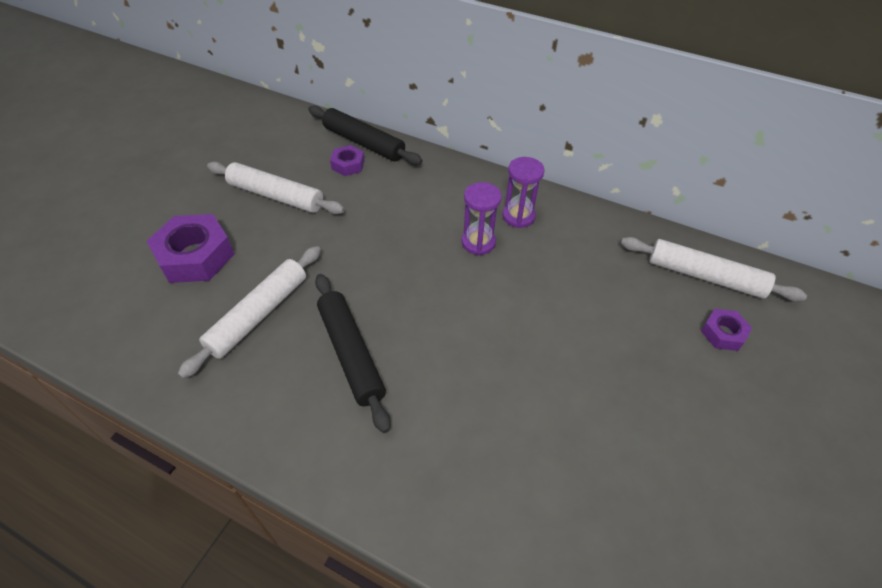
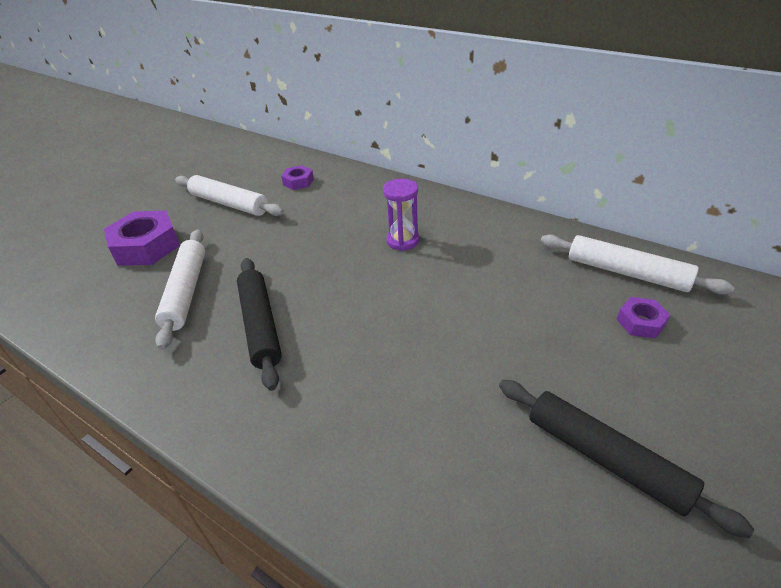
camera: 10 degrees right, 10 degrees down
(258, 315) = (186, 292): white rolling pin -> white rolling pin turned 45 degrees counterclockwise
(363, 143) = (316, 166): black rolling pin -> black rolling pin (605, 458)
(518, 216) = (445, 221): purple hourglass -> none

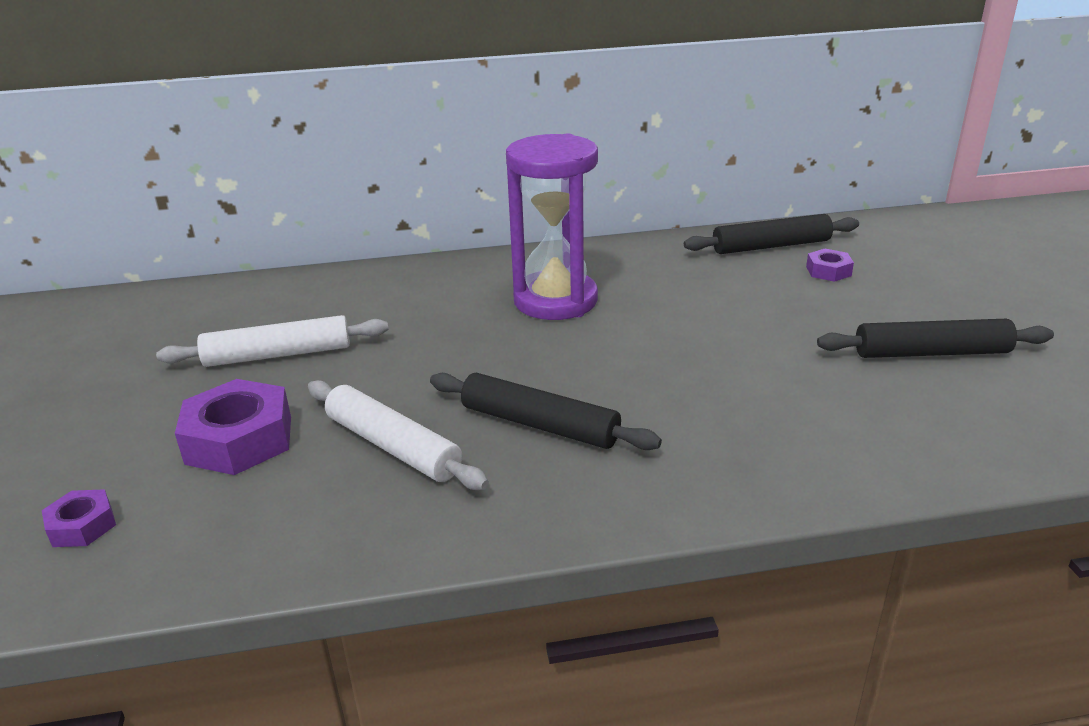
camera: 45 degrees left, 10 degrees down
(298, 182) = (334, 301): purple nut -> purple nut (82, 526)
(402, 241) = (555, 301): purple hourglass -> purple hourglass, size x2.02
(626, 273) = (771, 246): white rolling pin -> black rolling pin

